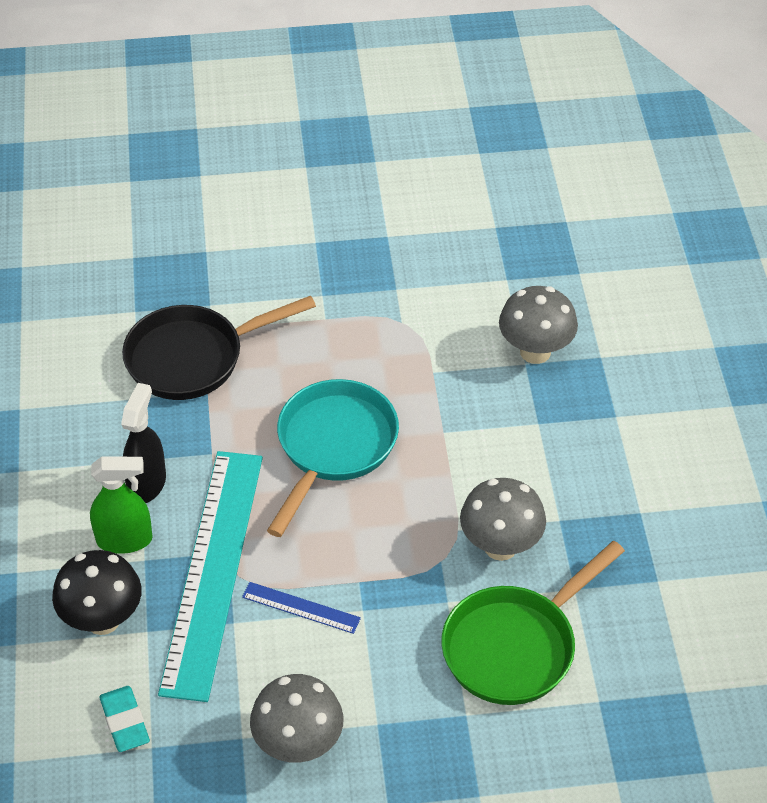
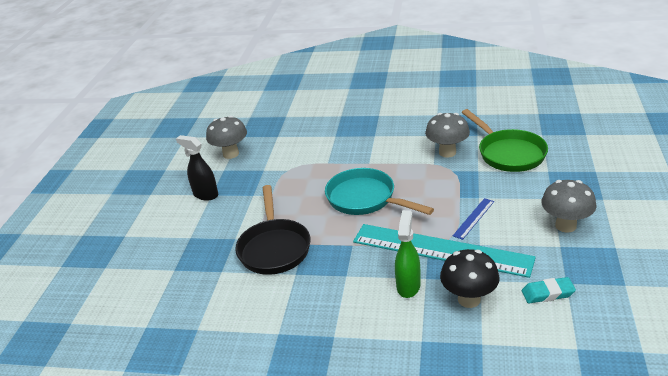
camera: 70 degrees left, 15 degrees down
(147, 483) = (366, 273): black spray bottle -> black spray bottle (205, 194)
(535, 352) = (329, 132): grey mushroom -> grey mushroom (231, 154)

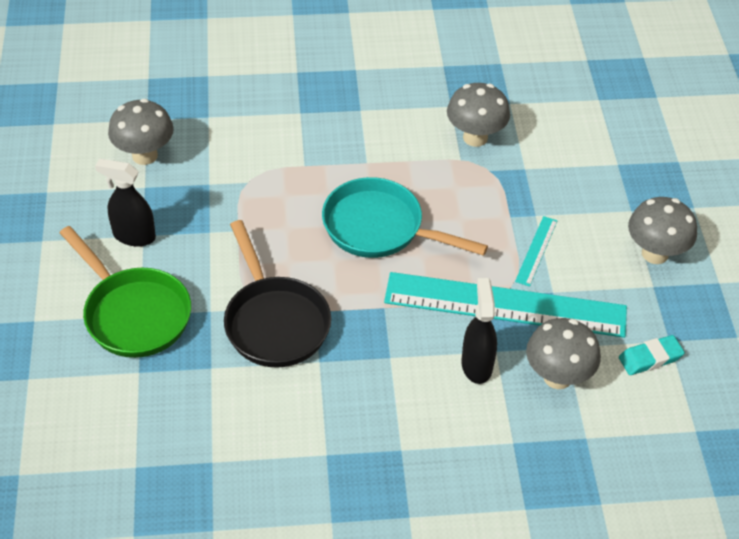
camera: 20 degrees left, 15 degrees up
(408, 286) = (476, 365): green spray bottle -> black spray bottle
(469, 299) = (557, 377): black mushroom -> grey mushroom
(474, 218) = (536, 250): blue ruler -> turquoise ruler
(508, 153) = (560, 135): green pan -> green pan (133, 313)

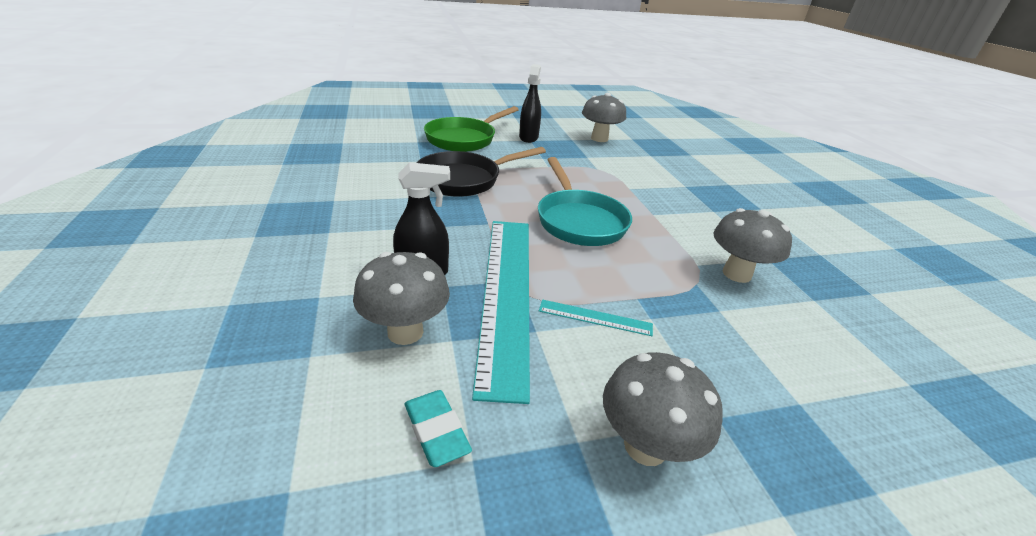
camera: 80 degrees right, 15 degrees down
(380, 228) = (579, 221): turquoise pan -> turquoise pan turned 150 degrees clockwise

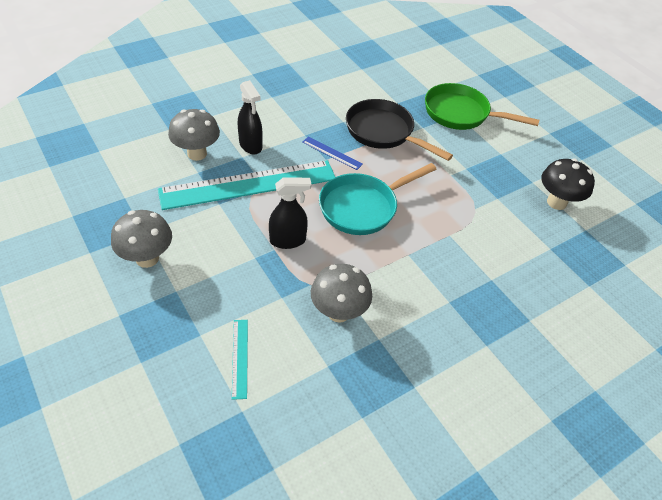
camera: 70 degrees right, 15 degrees up
(436, 431) = (137, 182): turquoise eraser -> none
(479, 217) = (332, 153): none -> blue ruler
(528, 137) = (505, 151): black spray bottle -> black spray bottle (288, 240)
(595, 318) = (242, 229): turquoise ruler -> turquoise ruler (239, 358)
(599, 139) = (556, 202): grey mushroom -> black mushroom

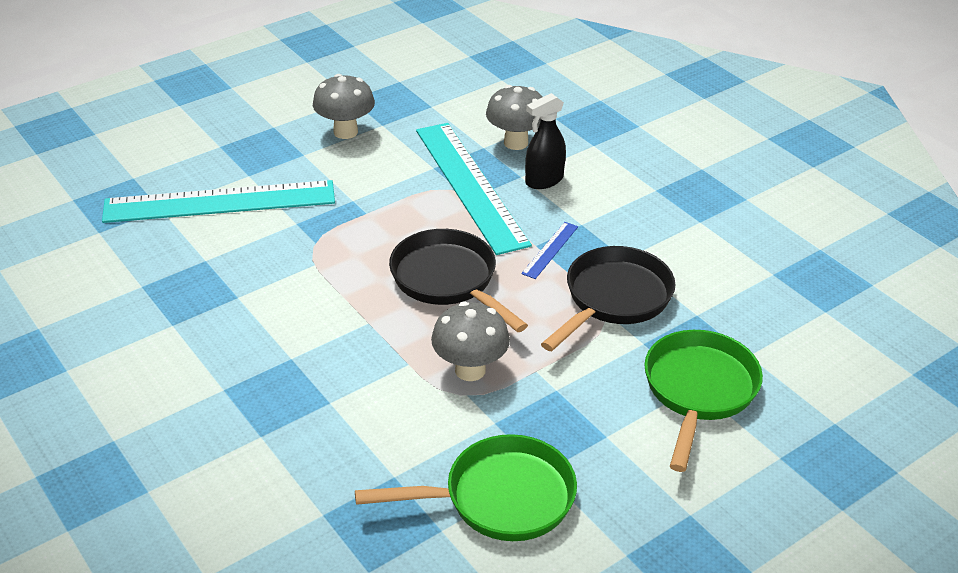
camera: 90 degrees right, 10 degrees down
(239, 358) = (220, 202): turquoise ruler -> turquoise ruler, size x2.48
(288, 240) = (381, 222): black spray bottle -> none
(338, 312) = (275, 265): grey mushroom -> grey mushroom (470, 370)
(362, 207) = (448, 280): turquoise pan -> black pan
(556, 202) = (499, 498): black mushroom -> green pan

